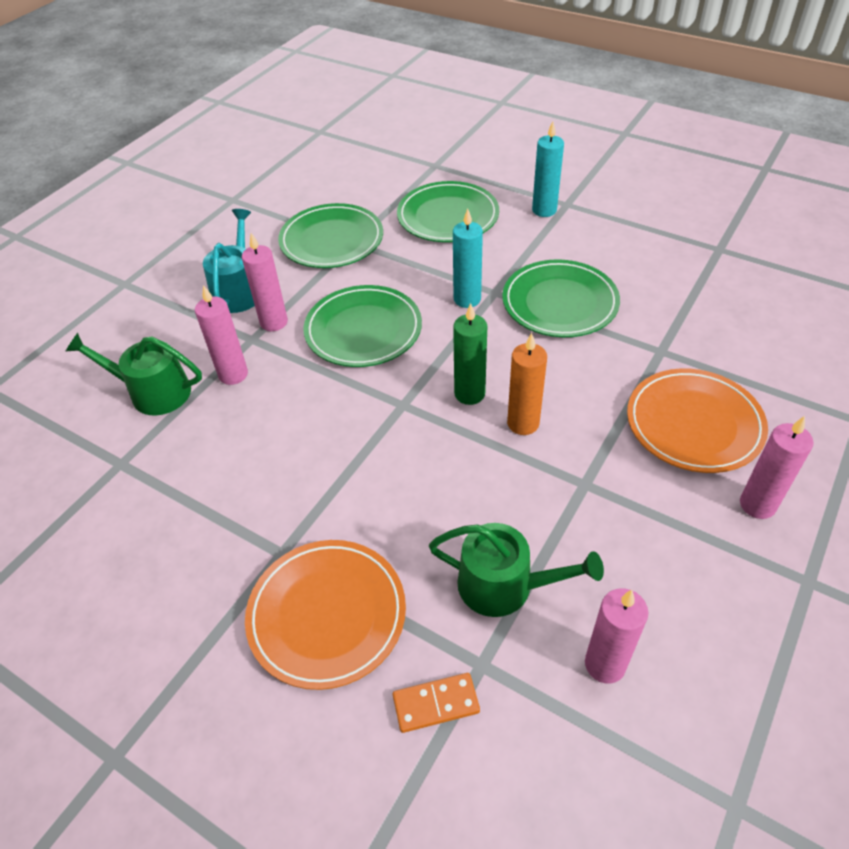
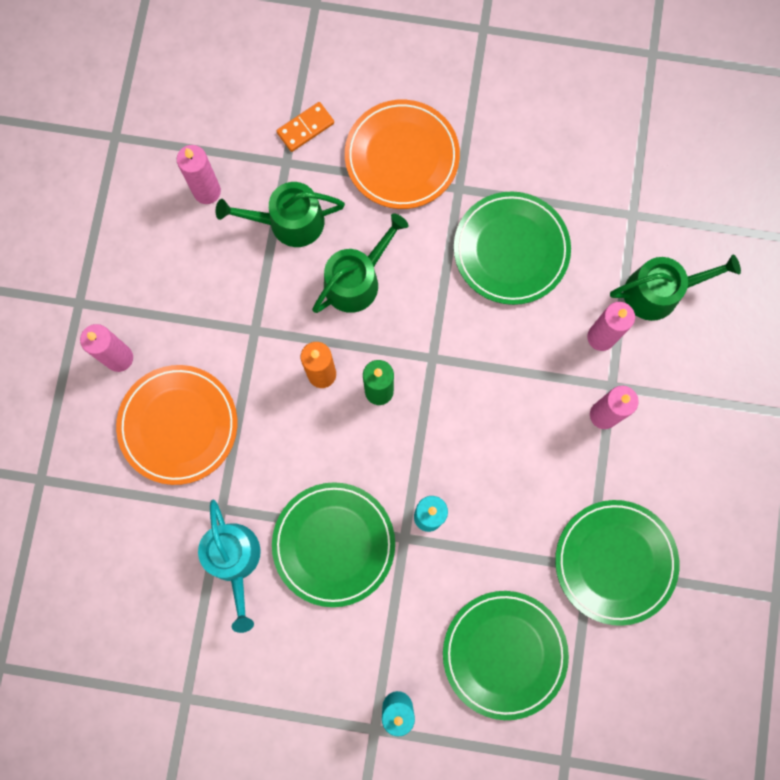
camera: 155 degrees right, 30 degrees up
(239, 290) = (667, 447): turquoise watering can -> turquoise watering can (234, 560)
(363, 330) = (511, 435): green plate -> green plate (511, 250)
(448, 496) = (356, 280): none -> green watering can

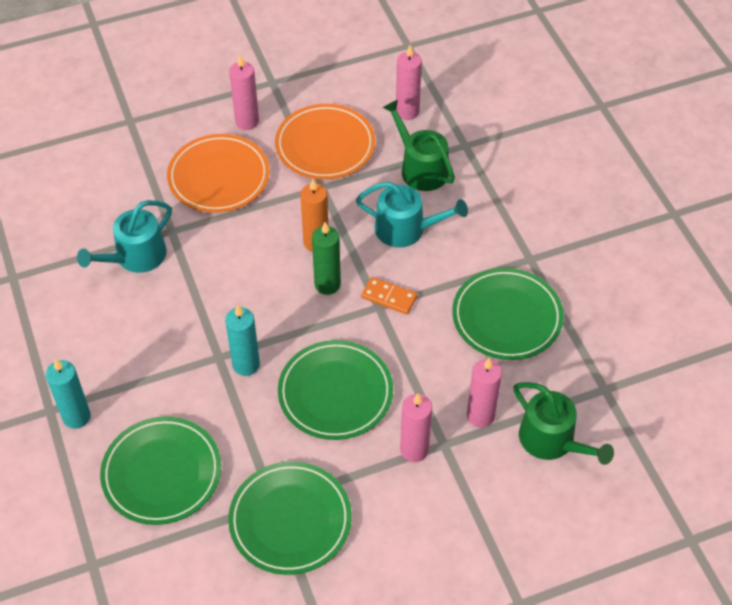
camera: 60 degrees right, 25 degrees down
(305, 128) = (501, 144): orange domino -> orange domino (389, 297)
(334, 544) = (185, 313): green plate -> green plate (335, 393)
(356, 280) = (406, 229): green watering can -> turquoise watering can
(402, 157) = (526, 211): orange plate -> orange plate (325, 145)

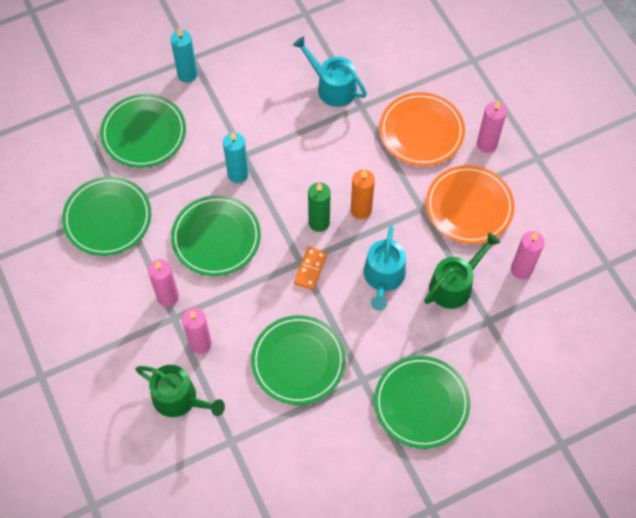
camera: 85 degrees right, 10 degrees up
(552, 441) = (179, 398): green watering can -> green watering can turned 105 degrees counterclockwise
(558, 210) = (421, 403): none -> green plate

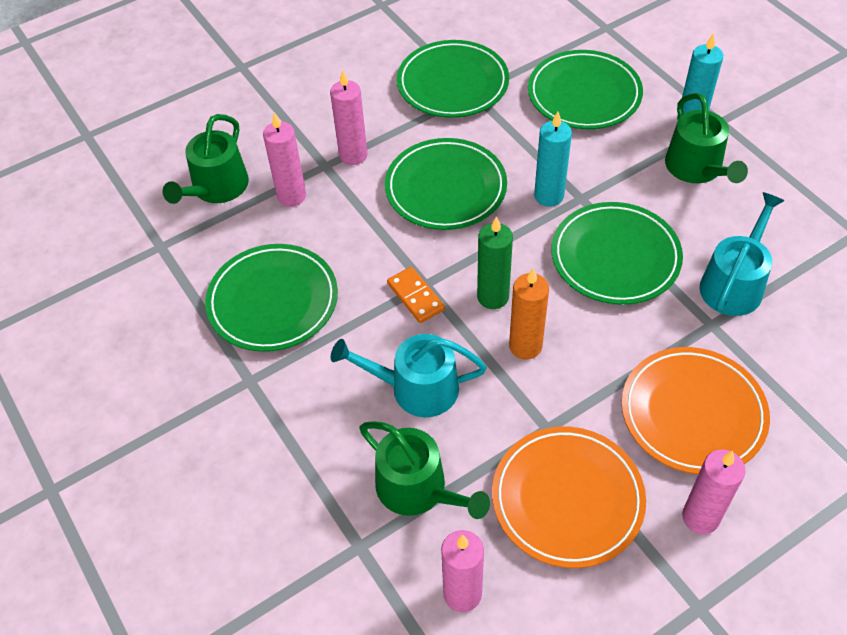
camera: 85 degrees right, 10 degrees down
(232, 82) = (697, 168): none -> green watering can
(310, 269) = (416, 296): orange domino -> orange domino turned 45 degrees clockwise
(421, 403) = (214, 460): green plate -> green plate (615, 257)

